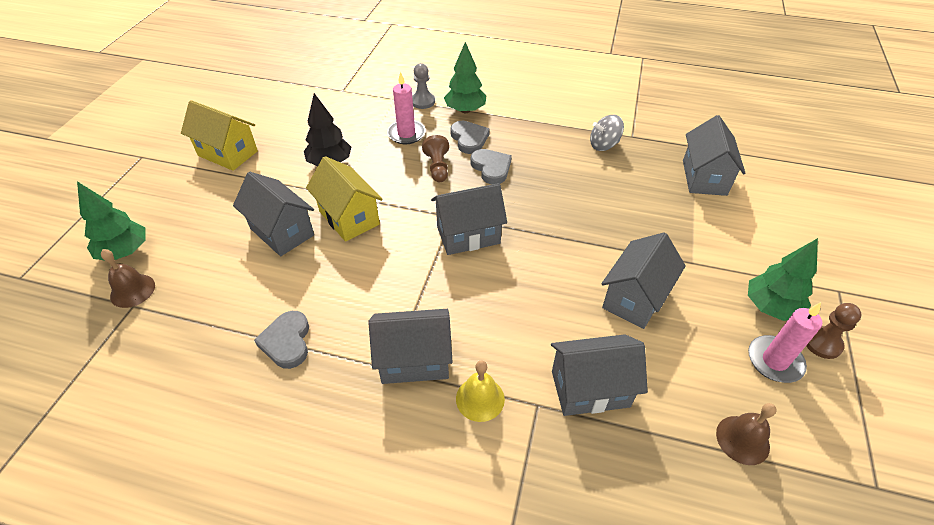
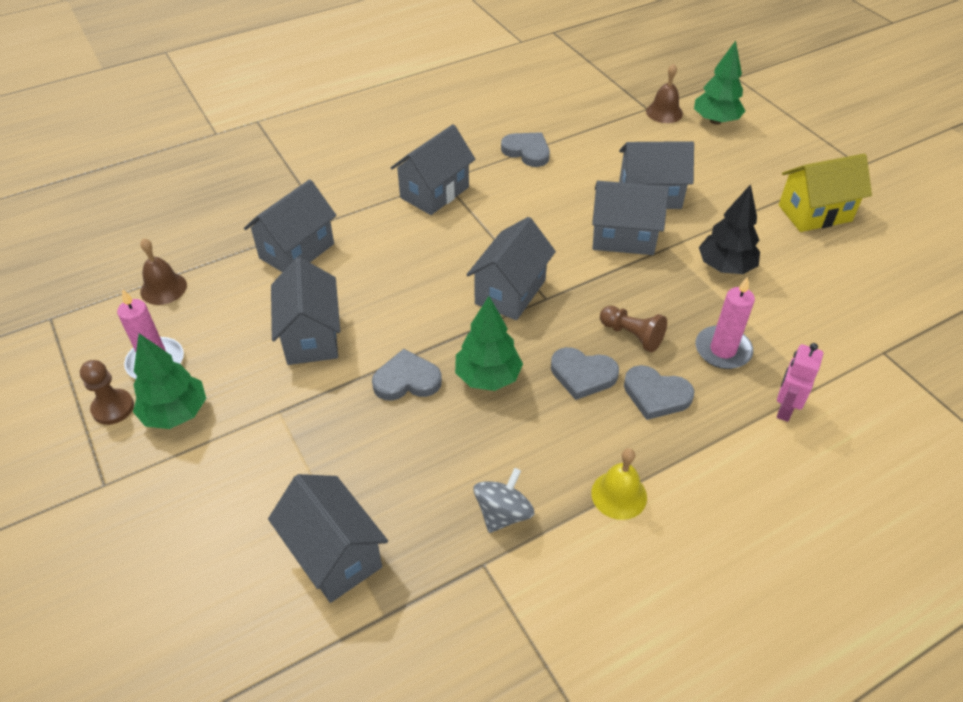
camera: 135 degrees right, 0 degrees up
(349, 218) = (623, 238): yellow house -> grey house
(423, 101) = (784, 409): grey pawn -> pink robot
(465, 110) = (723, 436): green tree -> green tree (488, 377)
(480, 399) = (367, 201): yellow bell -> yellow bell (619, 495)
(593, 228) = (407, 380): none -> grey heart

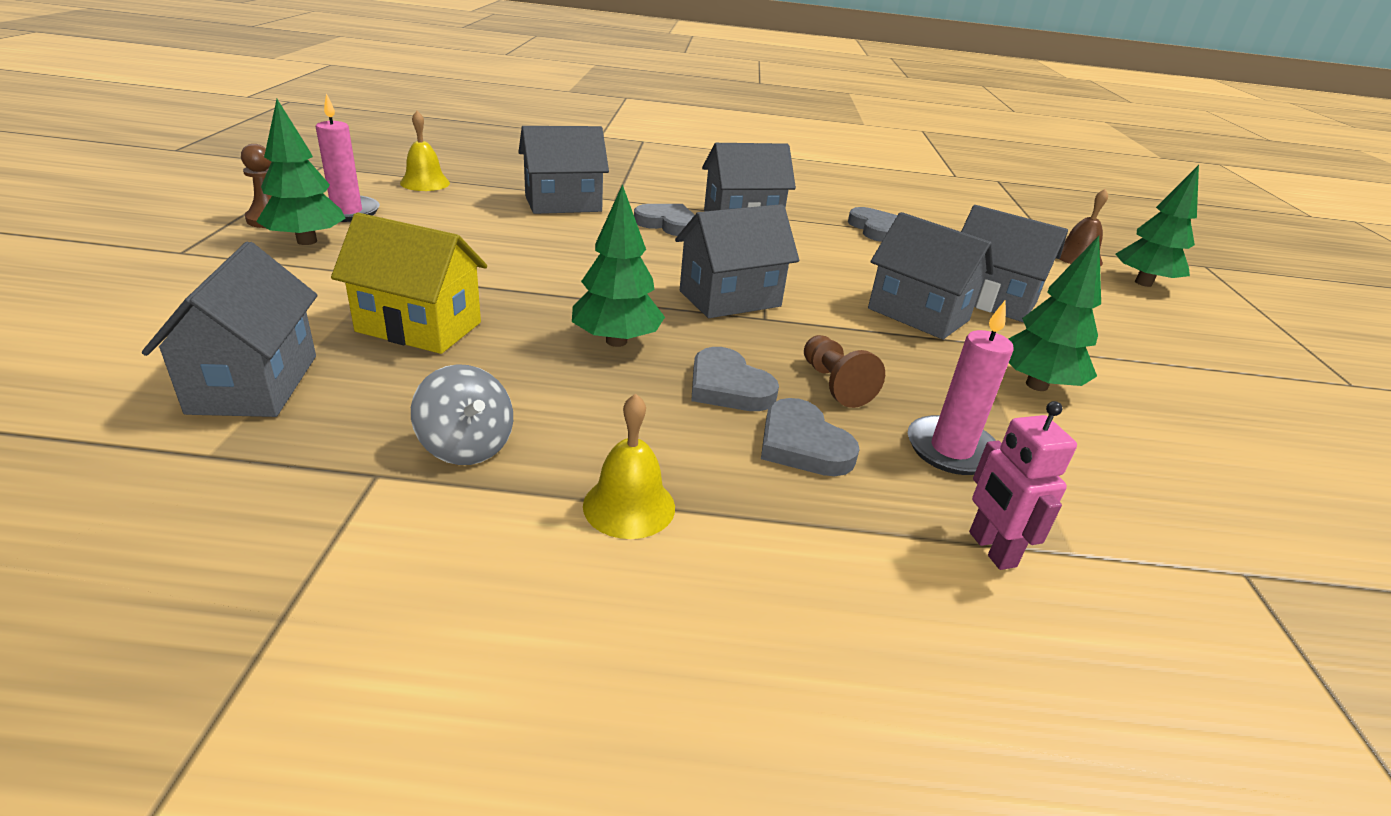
camera: 30 degrees right, 15 degrees down
(163, 288) = (425, 183): brown bell -> yellow bell
(311, 336) = (492, 248): grey house -> none
(407, 380) = (531, 307): grey heart -> grey heart (668, 224)
(503, 513) = (466, 446): grey spinning top -> grey spinning top turned 75 degrees clockwise
(725, 267) = (1036, 385): black tree -> green tree
(784, 409) = (991, 549): pink robot -> pink robot turned 75 degrees counterclockwise
(814, 213) = (1231, 395): yellow house -> yellow house (419, 327)

